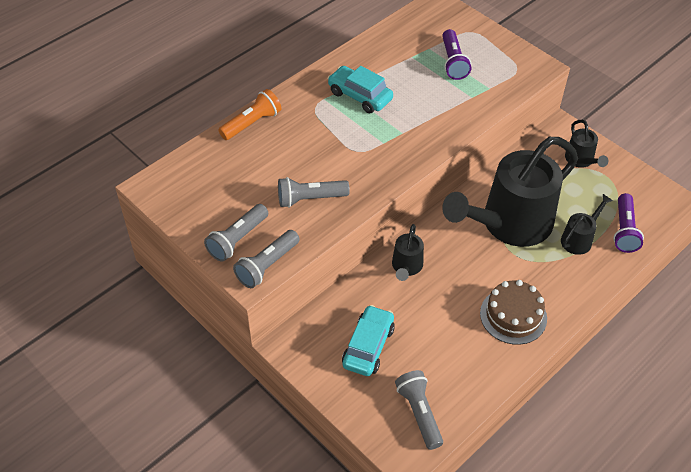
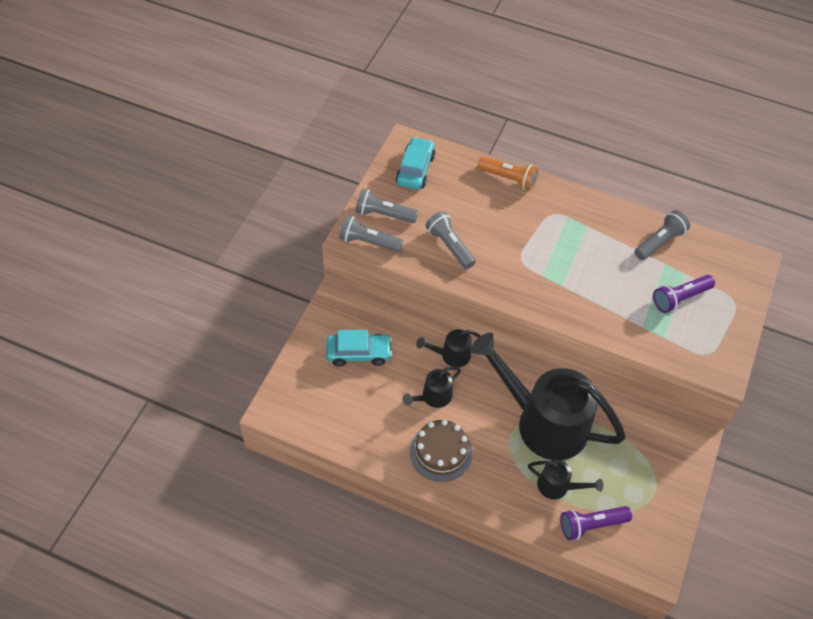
camera: 65 degrees right, 5 degrees up
(360, 96) = (588, 241): turquoise car -> turquoise car (415, 170)
(419, 413) = (313, 408): grey flashlight -> grey flashlight (659, 242)
(581, 160) = (661, 465): black watering can -> black watering can (432, 397)

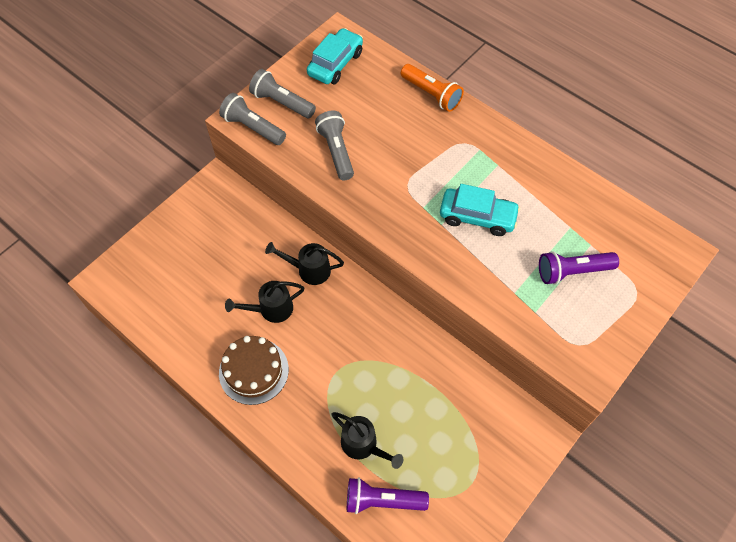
camera: 20 degrees right, 5 degrees up
(358, 353) = (215, 243): turquoise car -> turquoise car (477, 217)
(542, 421) = (376, 367): black watering can -> none
(659, 242) = (574, 201): grey flashlight -> none

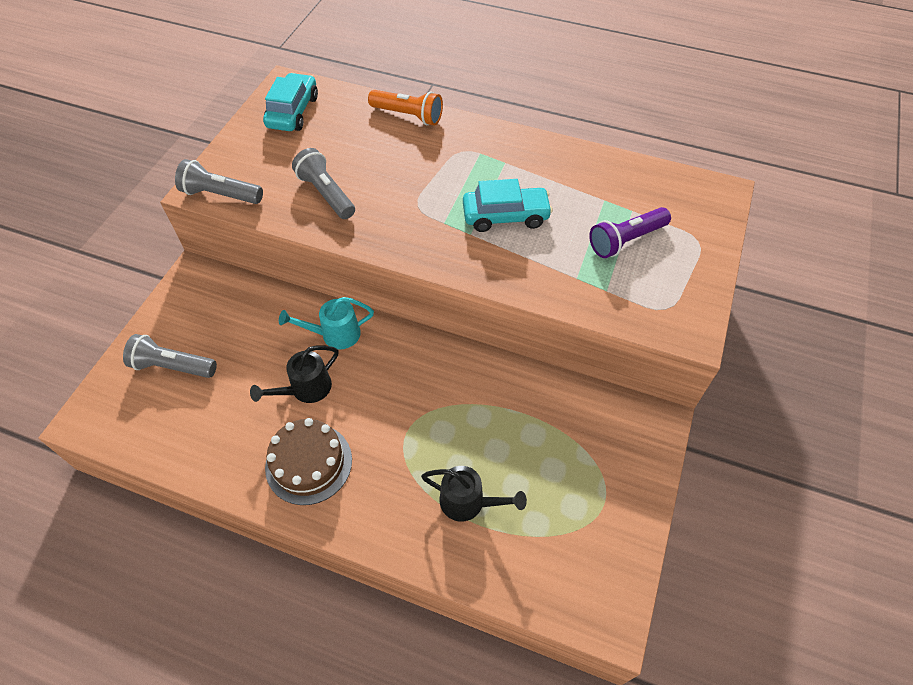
camera: 20 degrees left, 5 degrees down
(281, 103) = (246, 162): grey flashlight -> grey flashlight (172, 366)
(308, 270) = (334, 334): black watering can -> turquoise watering can
(382, 500) = (514, 556): purple flashlight -> none

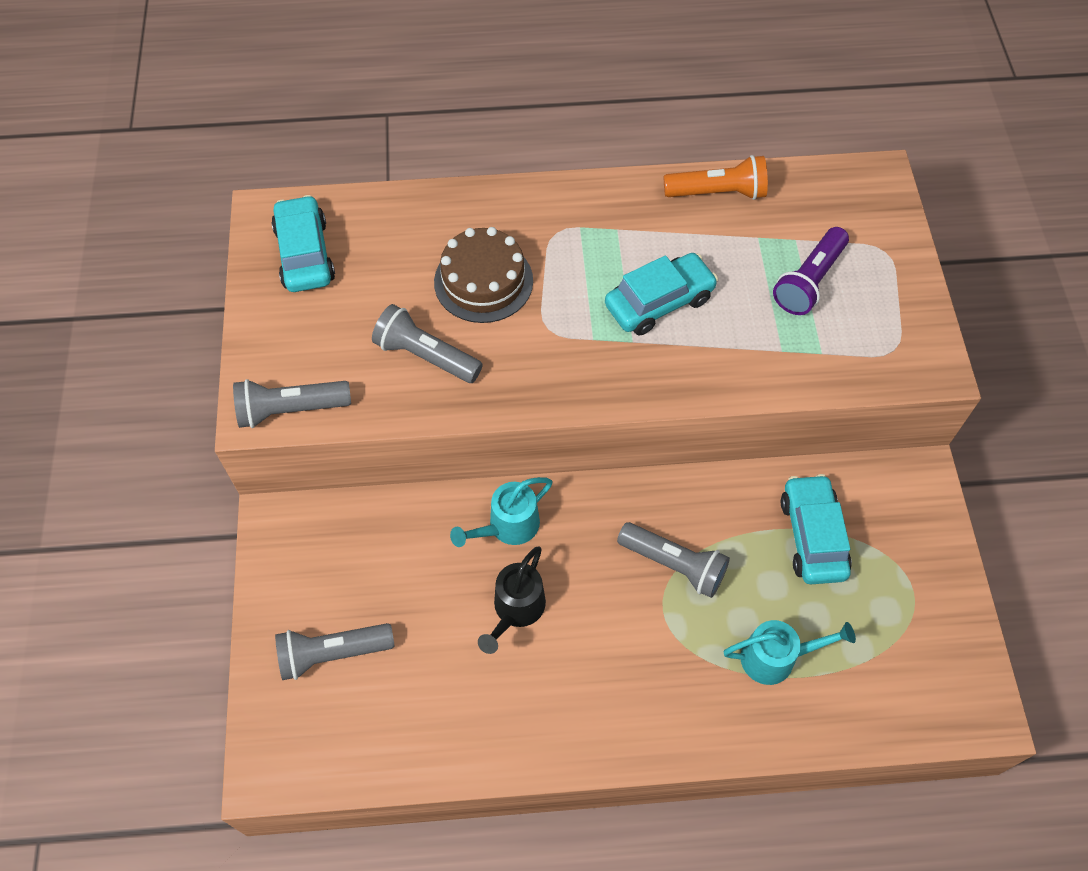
camera: 25 degrees left, 5 degrees up
(309, 463) = (575, 696): brown cake -> brown cake (483, 281)
(408, 115) = (459, 205): orange flashlight -> orange flashlight (718, 192)
(433, 406) = (674, 564): none -> grey flashlight
(469, 502) = (776, 658): black watering can -> turquoise watering can
(547, 429) = (812, 536): none -> turquoise car

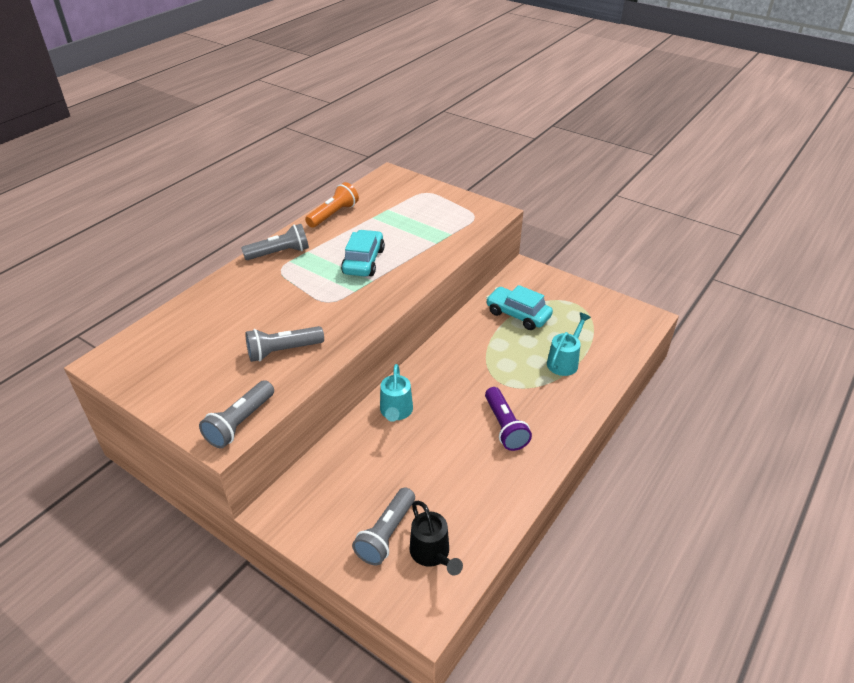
camera: 50 degrees left, 20 degrees down
(305, 254) = (153, 361): turquoise car -> none
(483, 281) = (271, 307): brown cake -> none
(515, 610) = (445, 437): black watering can -> black watering can (432, 554)
(674, 564) = (484, 365): grey flashlight -> grey flashlight (279, 253)
(809, 281) = (413, 217): purple flashlight -> purple flashlight (505, 427)

